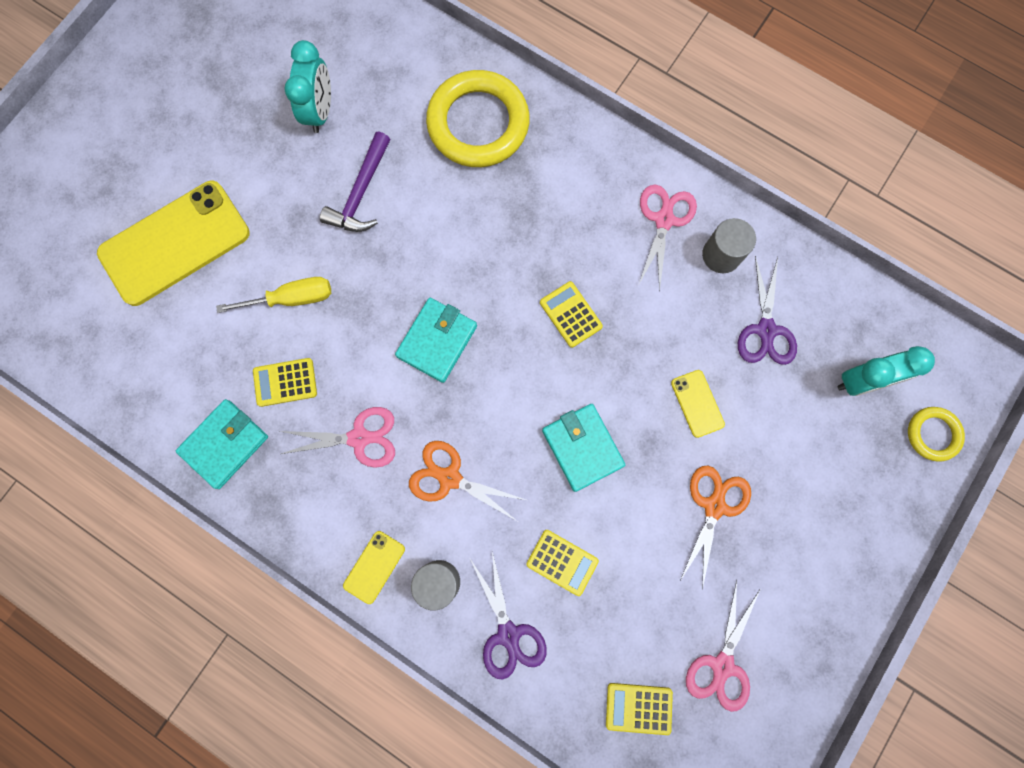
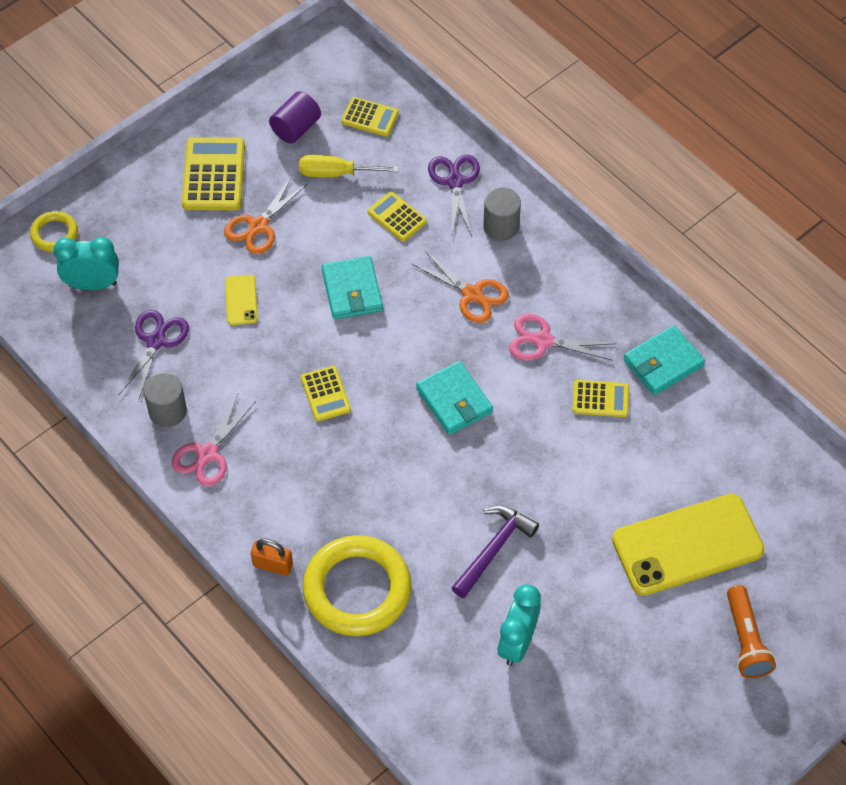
camera: 165 degrees left, 20 degrees down
(110, 164) = (745, 640): none -> orange flashlight
(291, 299) = (582, 468): yellow screwdriver -> yellow screwdriver (336, 173)
(374, 567) = (551, 247): yellow phone -> none
(437, 341) = (454, 400): turquoise wallet -> turquoise wallet turned 75 degrees counterclockwise
(562, 127) = (273, 565): none -> orange padlock
(722, 665) = (296, 128): pink scissors -> purple cylinder
(792, 565) = (213, 175): none -> yellow calculator

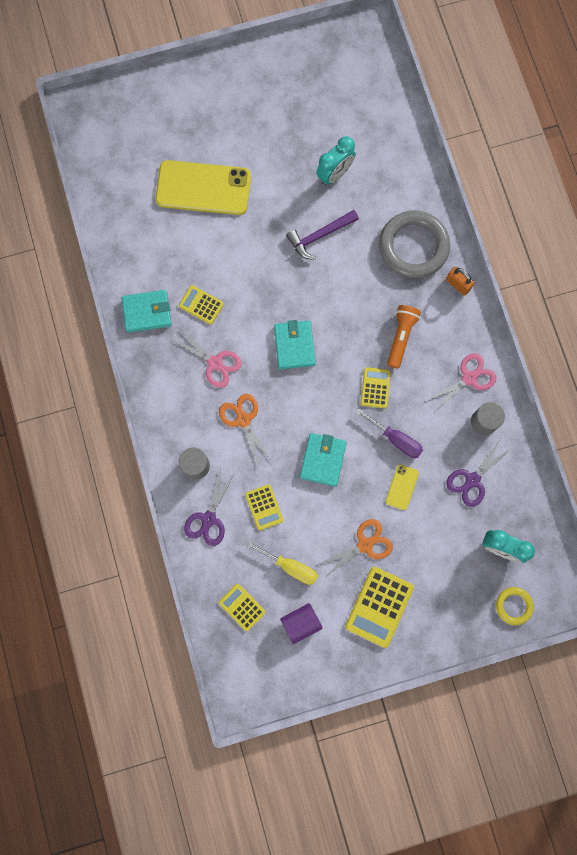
camera: 155 degrees left, 20 degrees up
(273, 347) = (395, 439): none -> purple screwdriver
(357, 589) = (413, 247): yellow ring -> grey ring
(745, 640) = (203, 119): orange flashlight -> orange flashlight (401, 337)

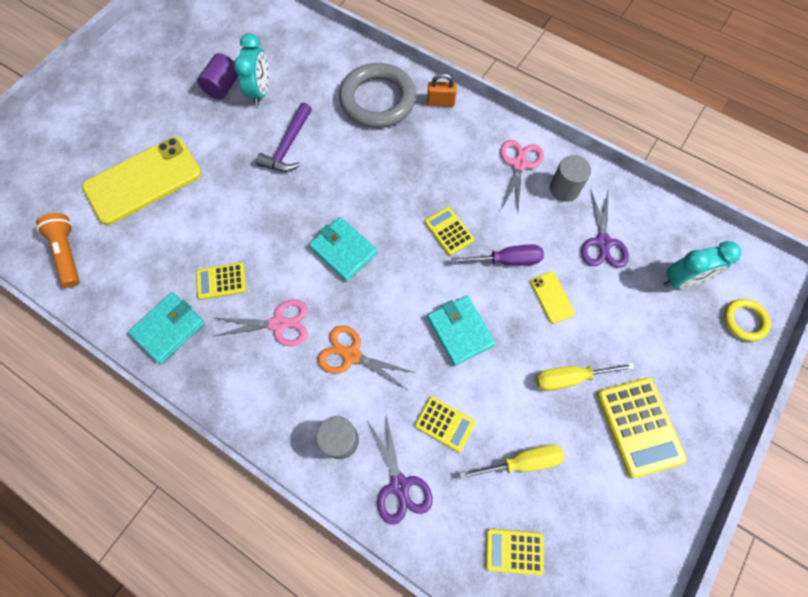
camera: 40 degrees left, 10 degrees down
(301, 623) = (585, 512): purple cylinder -> purple cylinder (223, 87)
(365, 545) = (570, 378): orange scissors -> yellow screwdriver
(401, 337) = (432, 174): orange flashlight -> orange flashlight (68, 253)

